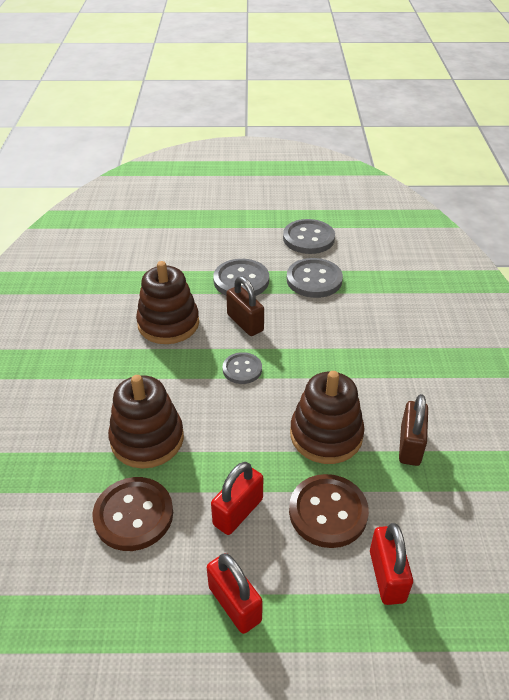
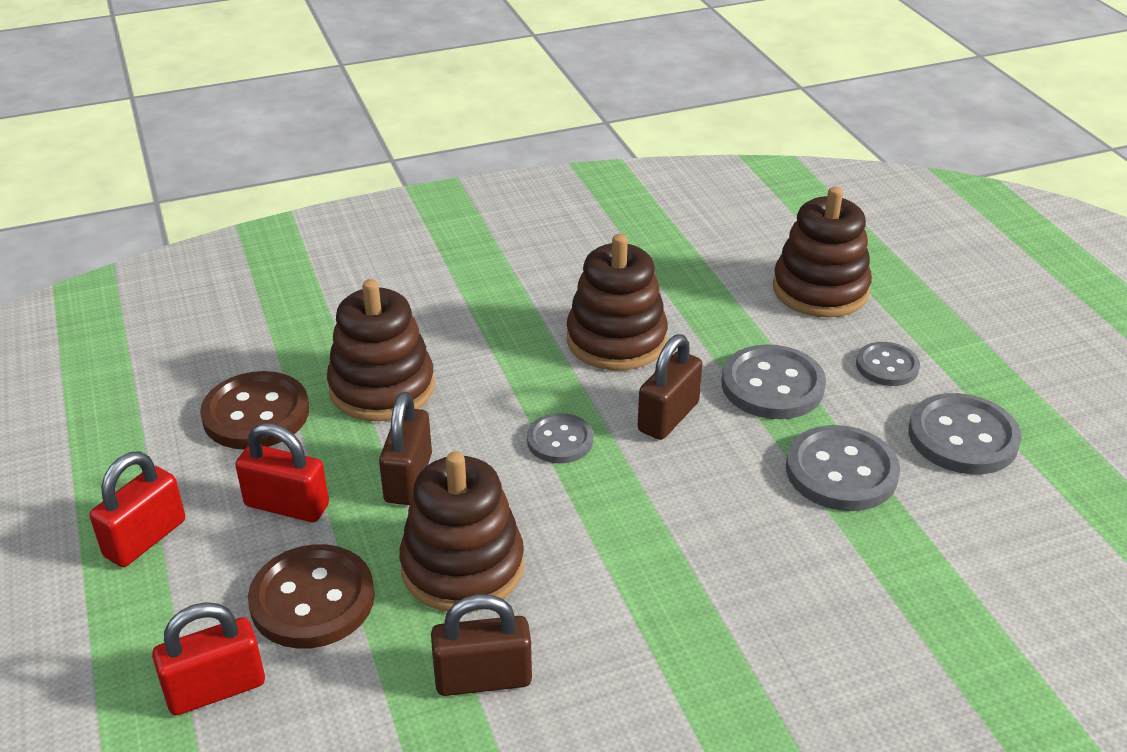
camera: 70 degrees right, 5 degrees down
(176, 241) = (820, 290): none -> brown stacking toy
(241, 444) = (408, 478): none -> brown padlock
(248, 241) = (887, 366): none -> grey button

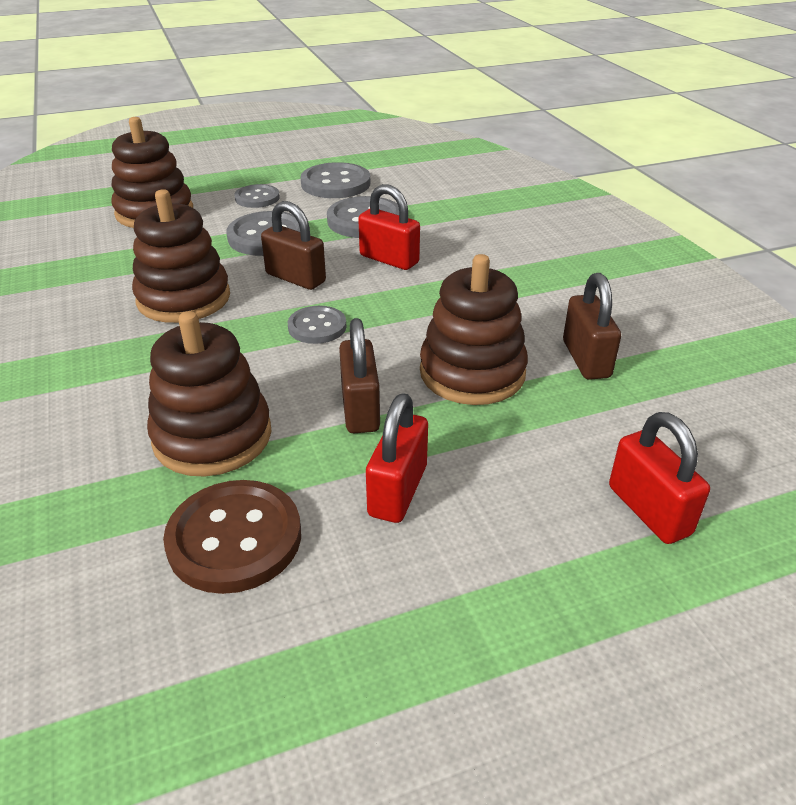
camera: 90 degrees left, 0 degrees up
(145, 538) = (456, 610): red padlock -> red padlock (389, 259)
(312, 599) = (525, 457): brown button -> none
(408, 478) = (360, 409): brown padlock -> brown padlock turned 75 degrees clockwise

